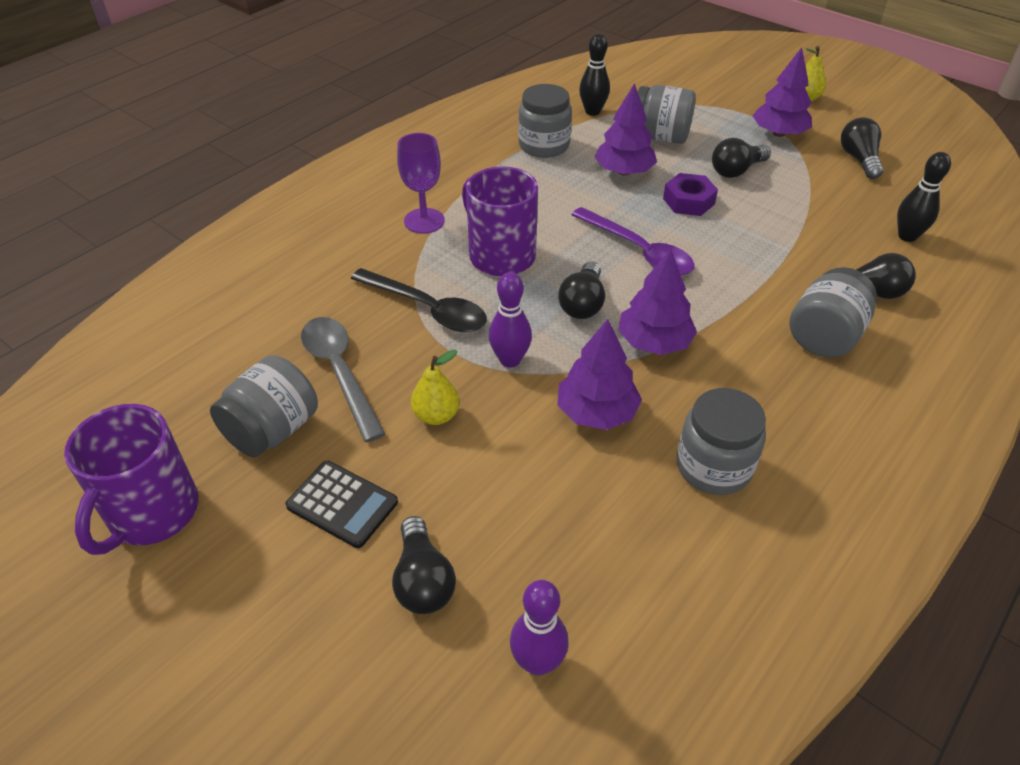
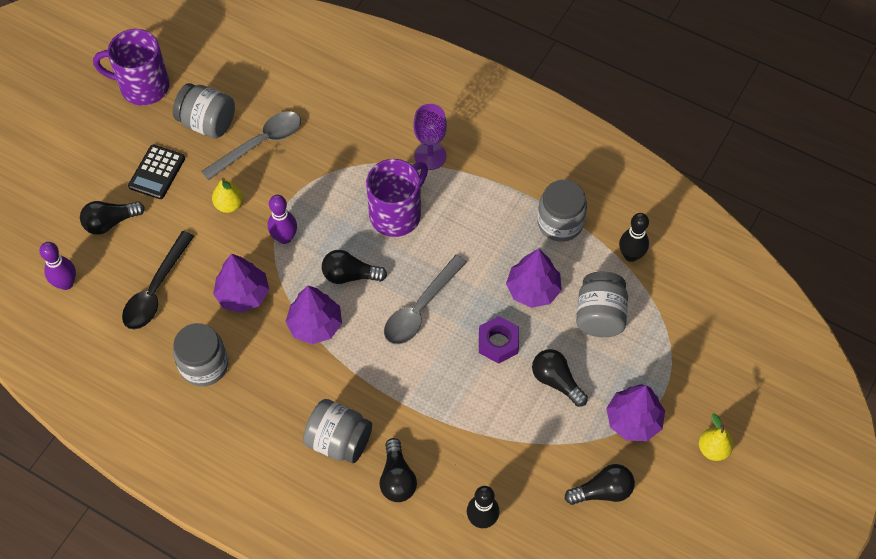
camera: 80 degrees right, 15 degrees up
(427, 309) = (328, 179): black spoon -> black spoon (156, 290)
(638, 251) = (420, 308): purple spoon -> grey spoon

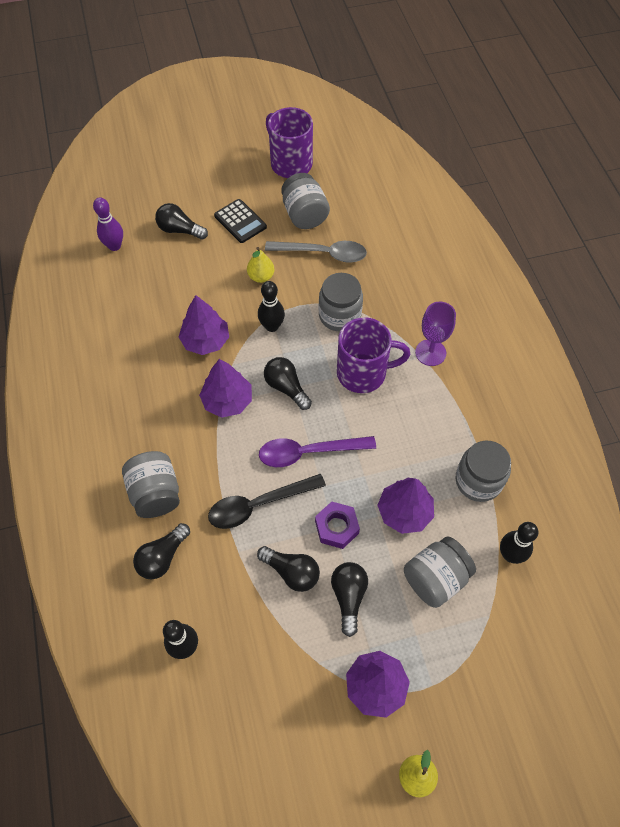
camera: 45 degrees right, 0 degrees up
(156, 290) = (158, 293): black spoon -> black spoon (258, 505)
(157, 172) = (240, 221): black calculator -> black calculator turned 105 degrees counterclockwise
(204, 365) = (132, 365): grey jar -> grey jar (339, 315)
(284, 237) = (272, 326): purple bowling pin -> black bowling pin
(420, 308) = (308, 452): grey spoon -> purple spoon
(602, 491) = (292, 718): black light bulb -> black light bulb (291, 572)

